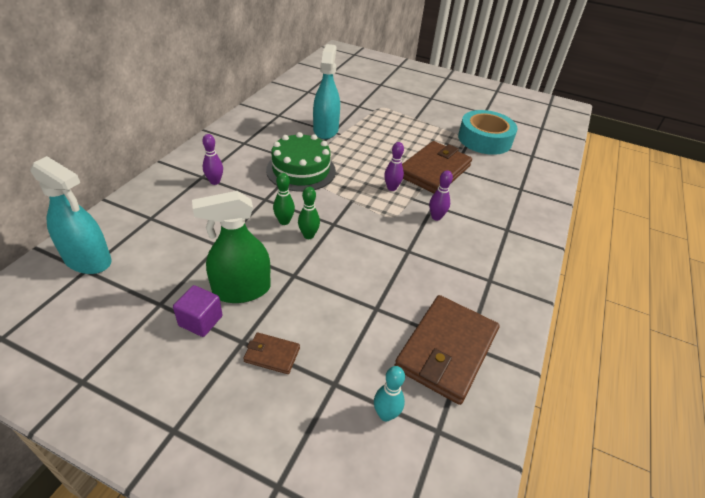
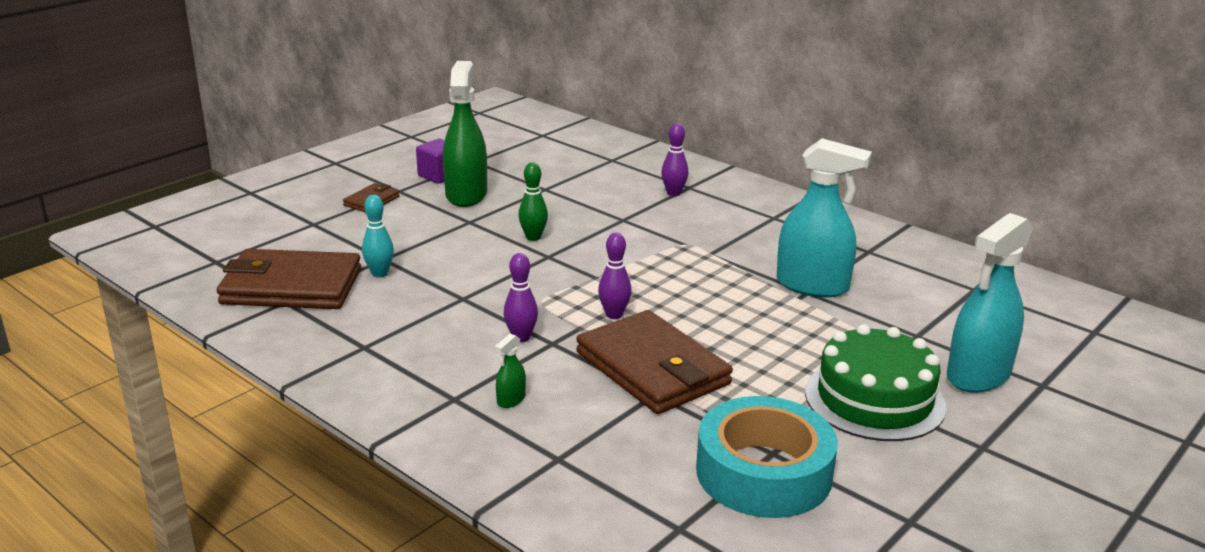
camera: 110 degrees right, 15 degrees down
(88, 260) = (556, 135): turquoise spray bottle -> turquoise spray bottle (978, 375)
(284, 221) = (569, 226): green bowling pin -> none
(301, 170) = (686, 250): green cake -> green cake (874, 399)
(385, 414) = (258, 241): turquoise bowling pin -> turquoise bowling pin (380, 273)
(446, 350) = (291, 286): brown wallet -> brown wallet turned 45 degrees counterclockwise
(492, 210) = (511, 400): none -> green spray bottle

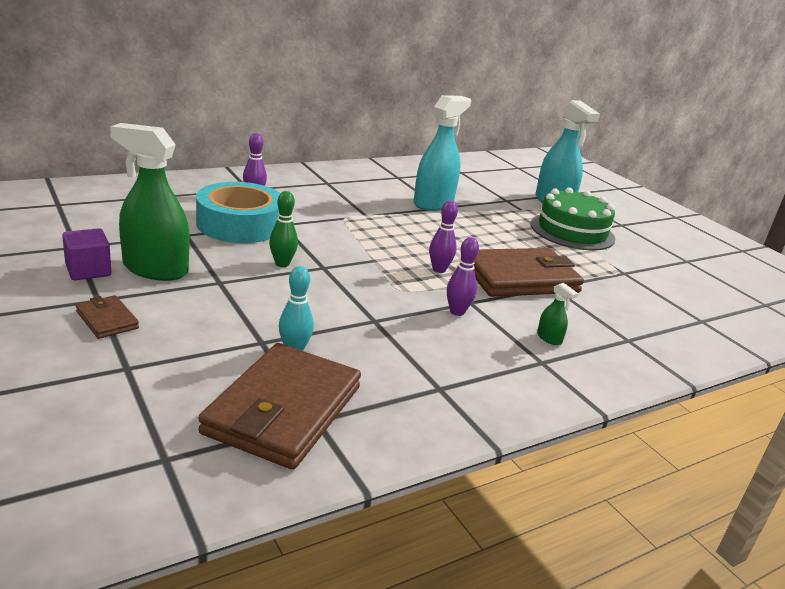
camera: 75 degrees left, 0 degrees up
(763, 472) = (644, 281): turquoise tape -> turquoise tape (240, 224)

